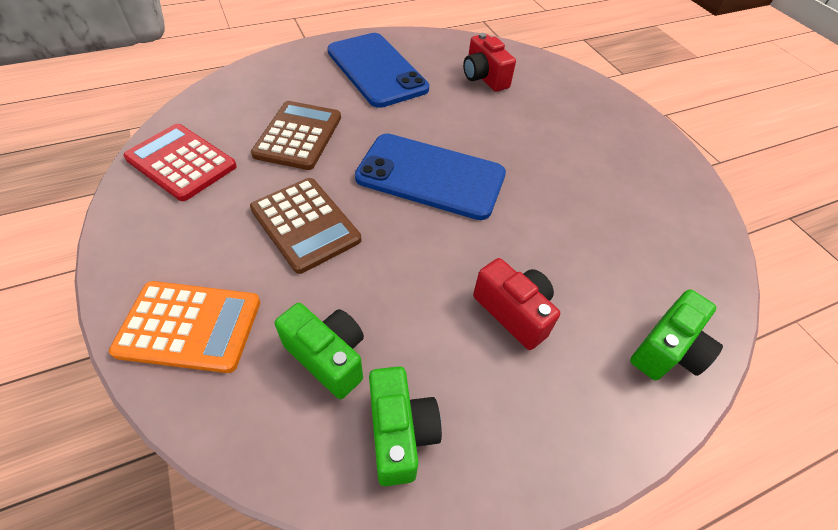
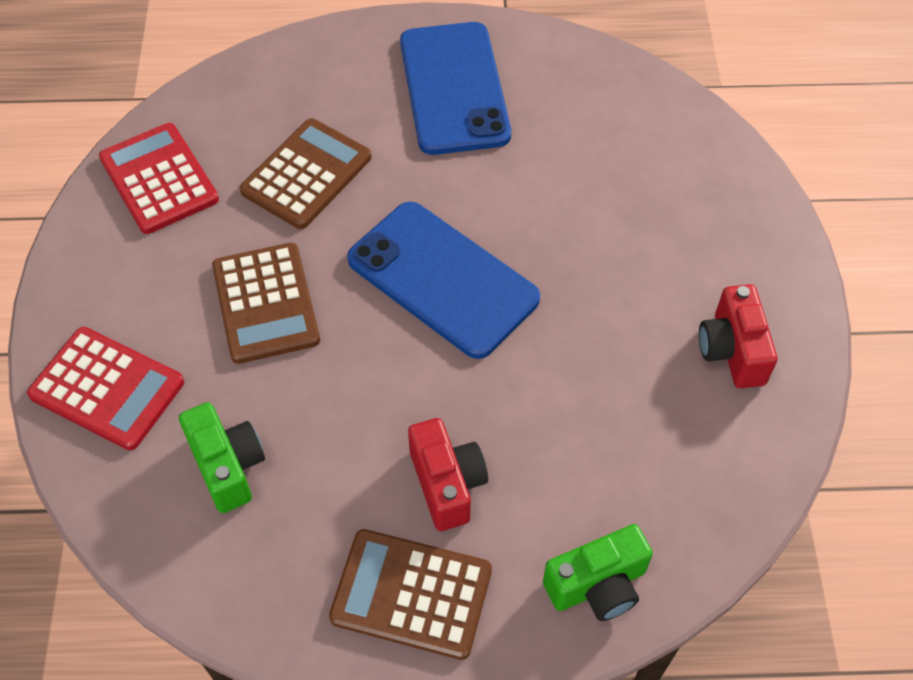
camera: 25 degrees right, 5 degrees up
(189, 326) = (107, 388): orange calculator -> red calculator
(400, 433) = (264, 565): green camera -> none
(484, 78) = (601, 137): red camera -> red camera (732, 350)
(537, 410) = (411, 594): none -> brown calculator

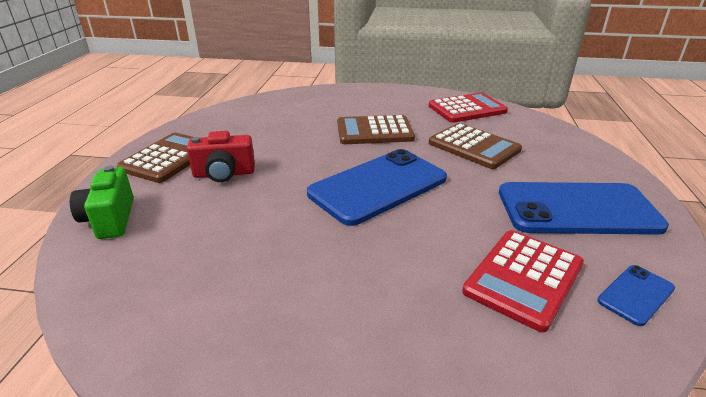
camera: 100 degrees right, 25 degrees down
(107, 388) = (336, 97): red calculator -> red calculator (524, 278)
(227, 466) = (278, 119): green camera -> none
(586, 72) = (635, 294): none -> blue phone
(732, 350) = (248, 336): red camera -> none

